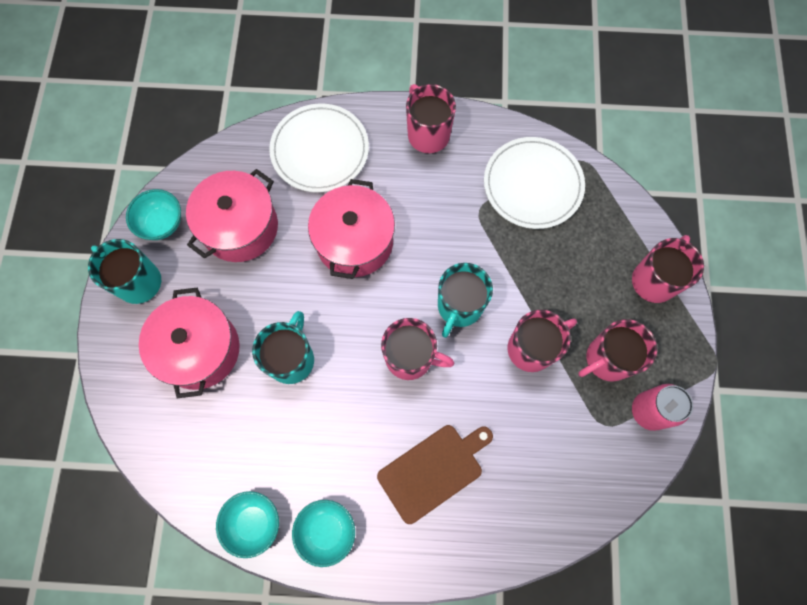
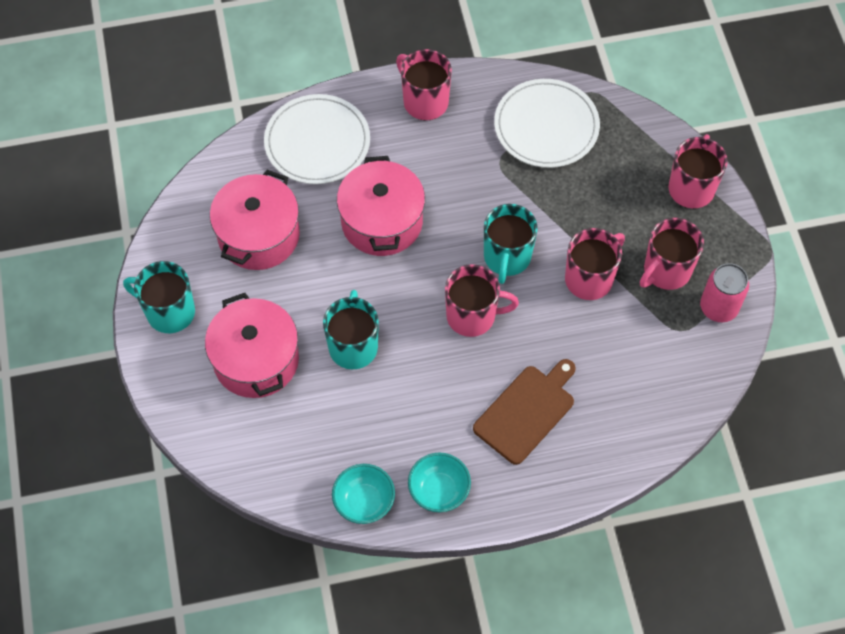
camera: 15 degrees left, 10 degrees down
(162, 223) = (174, 250): turquoise bowl -> none

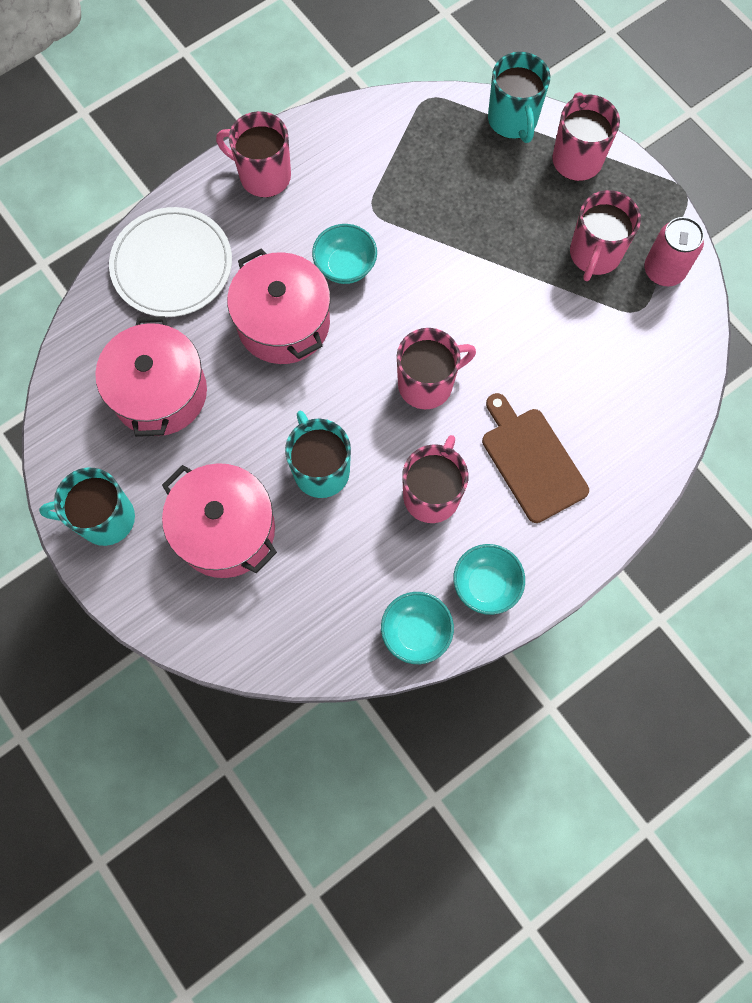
camera: 25 degrees left, 10 degrees up
(454, 198) = (345, 266): none -> turquoise bowl
(507, 258) = (431, 307): turquoise mug -> turquoise mug (513, 120)
(526, 411) = (531, 461): brown cutting board -> brown cutting board turned 45 degrees counterclockwise
(546, 126) = (401, 152): white plate -> none
(590, 278) = (524, 294): pink mug -> pink mug (432, 494)

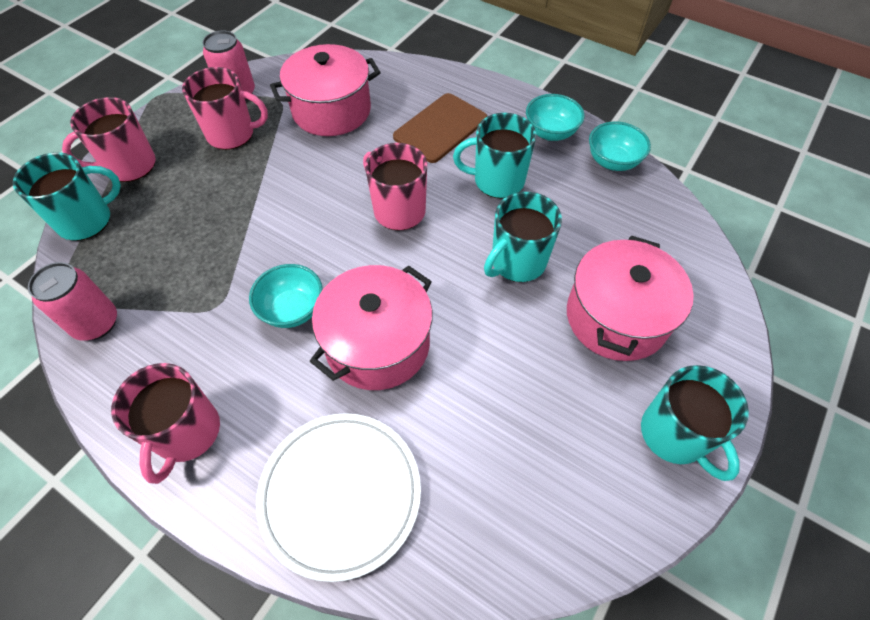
camera: 110 degrees left, 15 degrees down
(160, 393) = (509, 437): pink pot -> pink pot (331, 110)
(390, 123) = (96, 323): none -> pink can
(432, 494) = (497, 181): pink mug -> turquoise mug

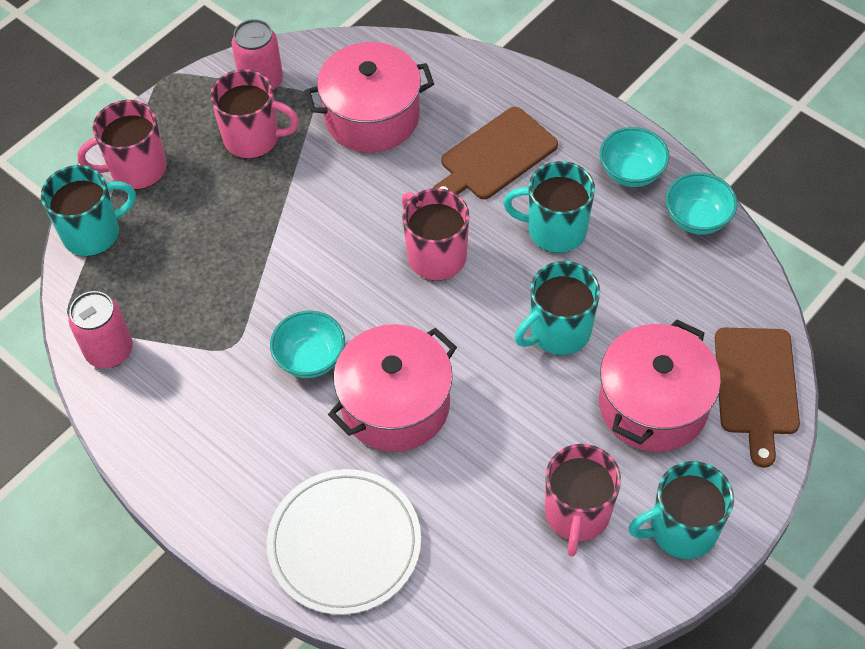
camera: 10 degrees right, 0 degrees up
(187, 433) = (201, 471): pink mug -> pink mug (577, 514)
(674, 435) = (681, 530): turquoise mug -> turquoise mug turned 90 degrees clockwise
(702, 291) = (756, 386): none -> brown cutting board

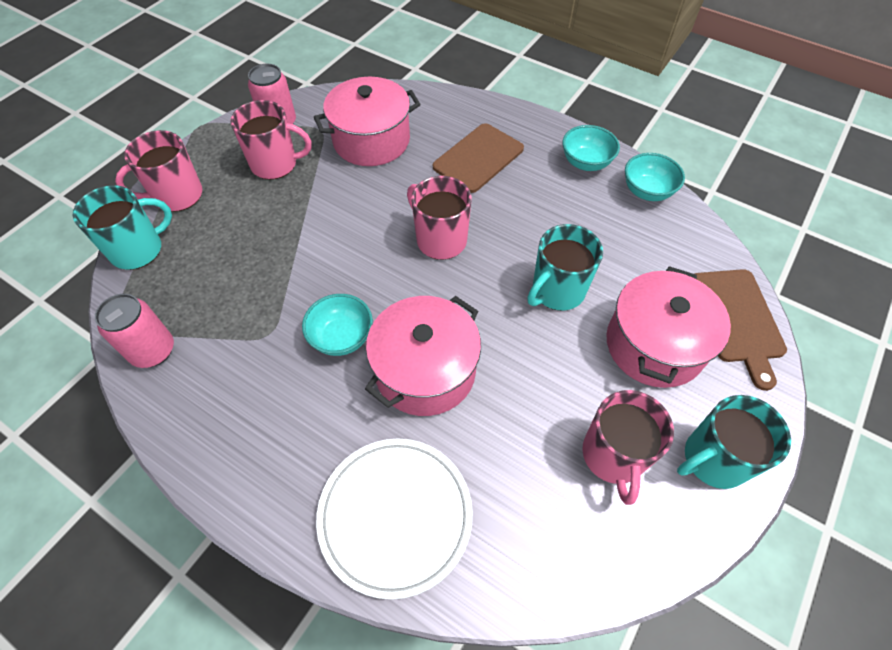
camera: 10 degrees left, 0 degrees up
(554, 230) = (535, 210): turquoise mug -> none

